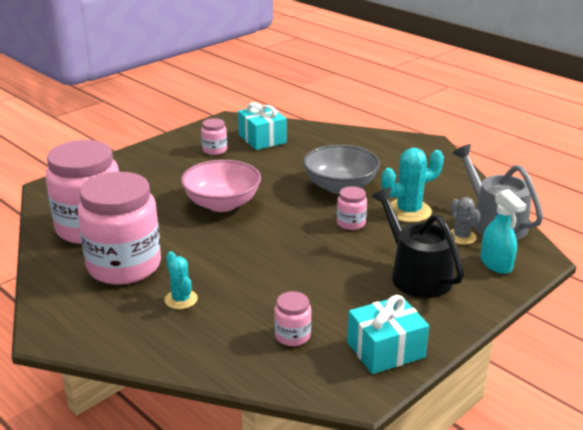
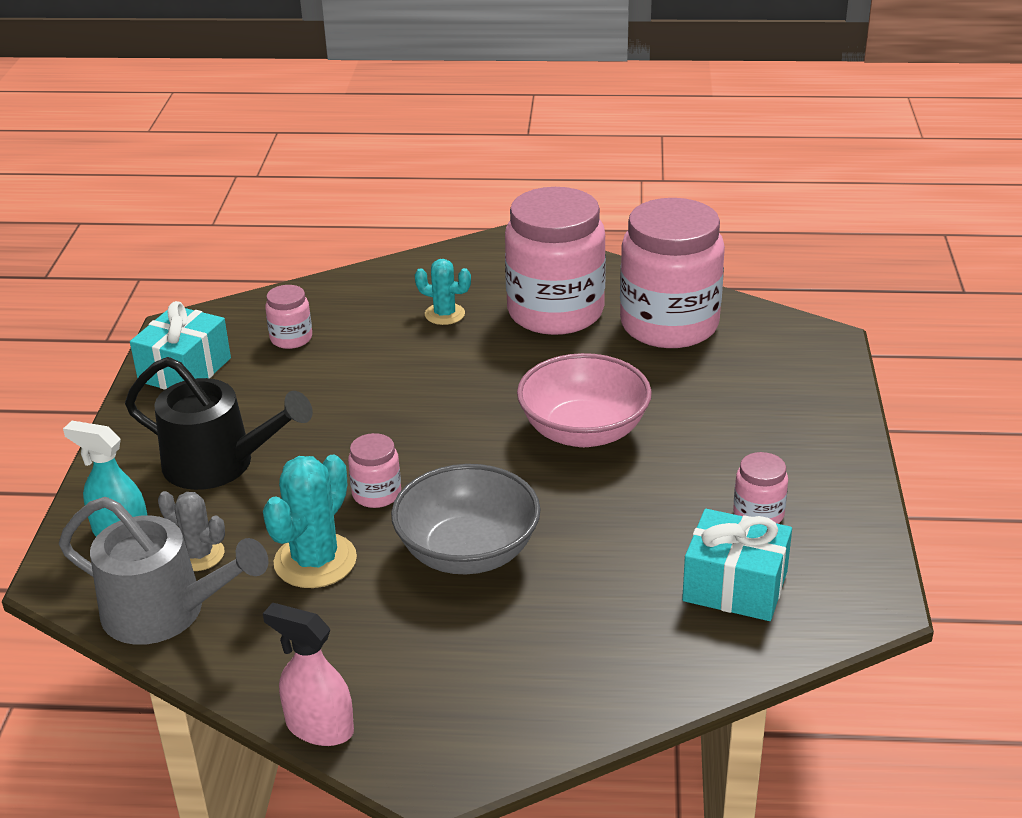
camera: 140 degrees right, 5 degrees up
(458, 166) = (319, 727): none -> pink spray bottle

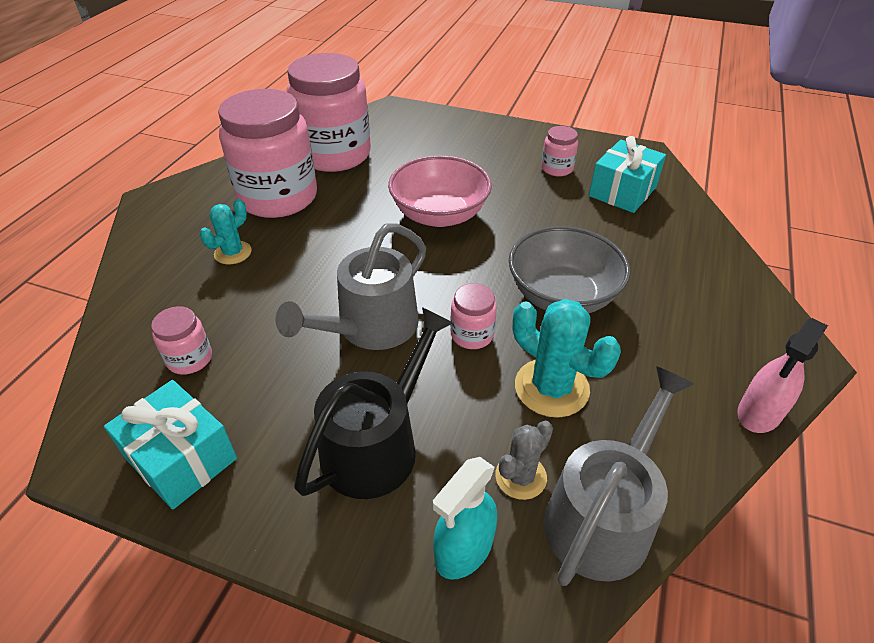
camera: 75 degrees left, 10 degrees up
(365, 426) = (371, 327): none -> grey watering can

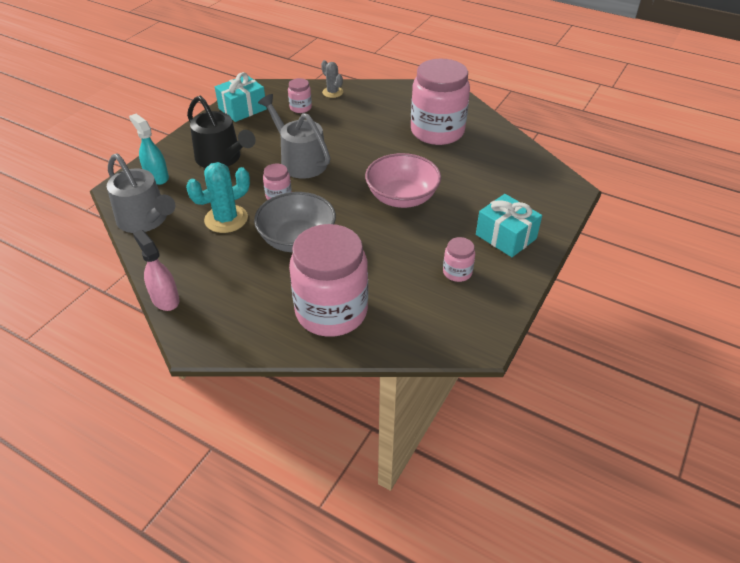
camera: 100 degrees right, 0 degrees up
(233, 253) = (381, 116): turquoise cactus -> none
(334, 155) = (491, 155): pink jar -> pink jar (331, 311)
(520, 476) = (180, 198): grey cactus -> grey cactus (332, 92)
(622, 191) = (413, 306): turquoise gift -> turquoise gift (505, 237)

